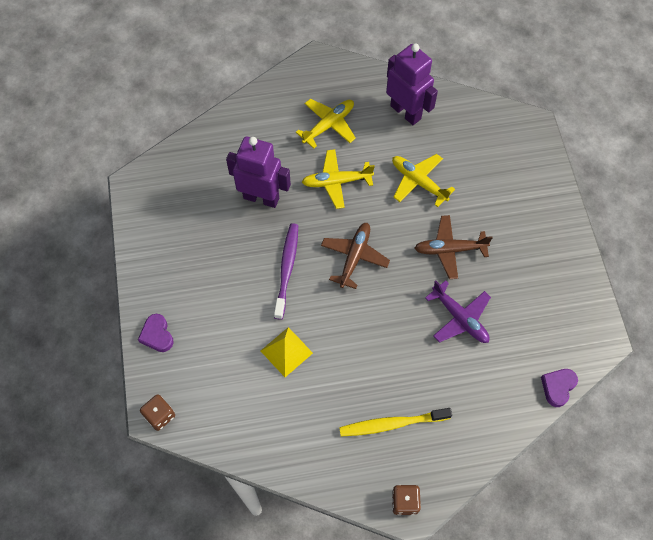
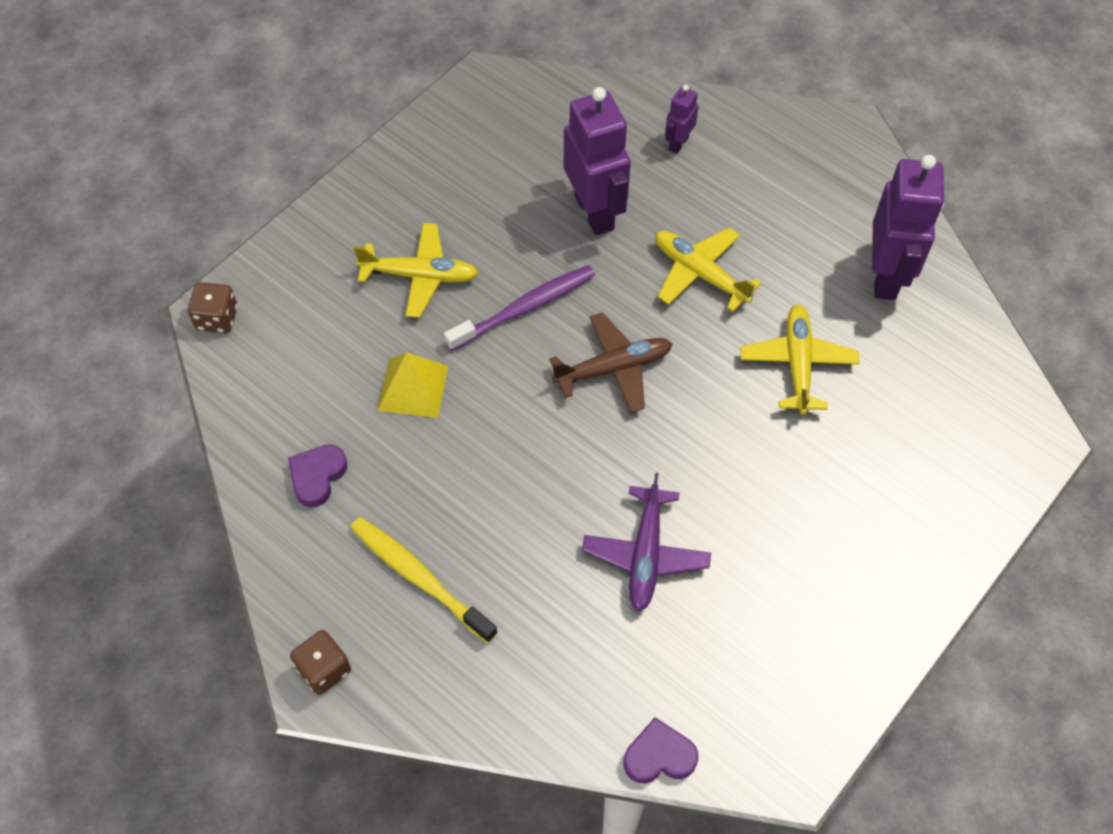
camera: 50 degrees right, 5 degrees down
(157, 335) = (315, 242): purple heart -> purple heart (317, 476)
(256, 133) = (678, 143): none -> purple robot
(328, 125) = (771, 207): yellow plane -> yellow plane (420, 276)
(449, 249) = (735, 471): brown plane -> none

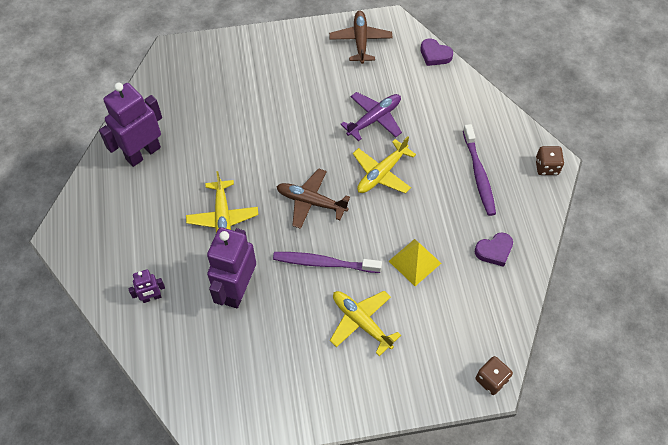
camera: 140 degrees left, 0 degrees up
(419, 577) = (479, 174): yellow toothbrush -> purple toothbrush
(797, 364) = (228, 145): yellow plane -> yellow plane (382, 173)
(801, 685) = (360, 41): none -> brown plane

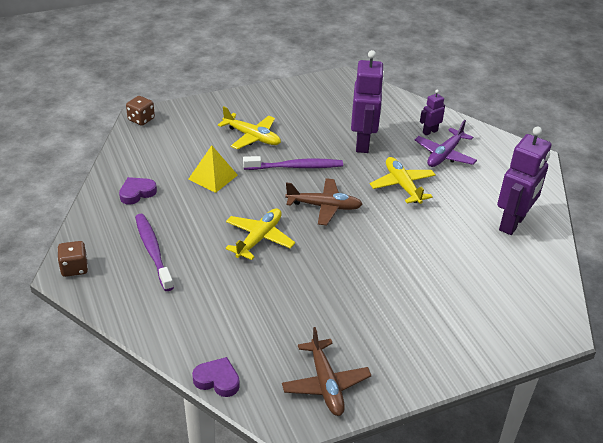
camera: 165 degrees right, 20 degrees down
(374, 119) = (280, 289): purple plane -> purple plane (444, 155)

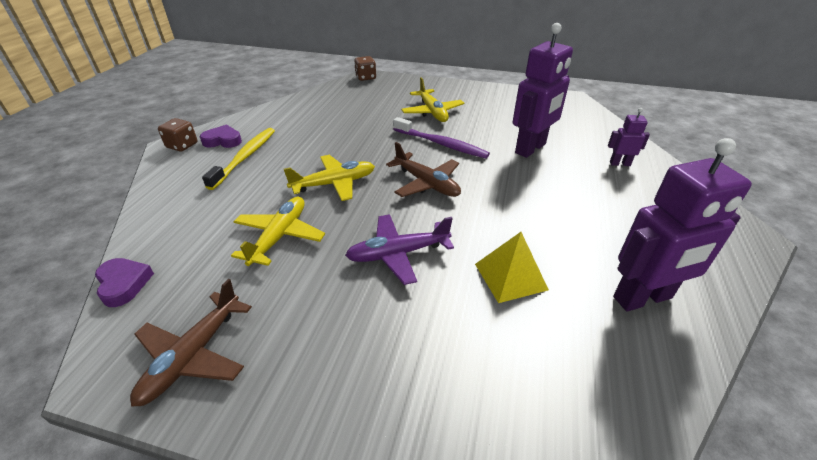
camera: 40 degrees right, 0 degrees up
(137, 193) = (295, 117): purple heart -> purple heart (223, 141)
(153, 251) = (245, 157): purple toothbrush -> yellow toothbrush
(213, 177) = (363, 127): yellow pyramid -> yellow pyramid (510, 276)
(402, 185) = (532, 198): yellow plane -> yellow plane (279, 236)
(444, 155) = (616, 189): purple plane -> purple plane (398, 254)

